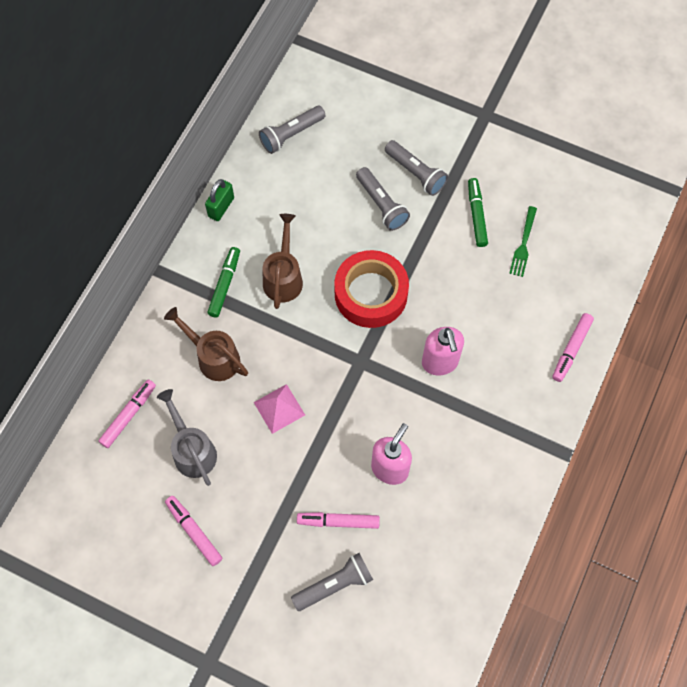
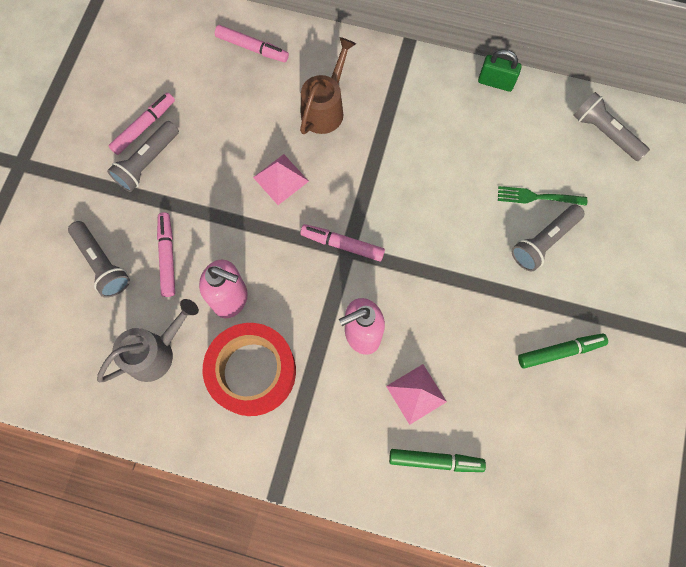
camera: 80 degrees right, 5 degrees up
(192, 450) = (225, 109): grey watering can -> grey watering can (156, 352)
(225, 284) = (407, 103): green marker -> green marker (435, 461)
(283, 277) = (429, 156): brown watering can -> none
(371, 294) = (430, 248): red tape -> red tape (252, 371)
(416, 173) = (596, 273): grey flashlight -> grey flashlight (147, 162)
(496, 329) = (416, 394): none -> pink pyramid
(523, 244) = (536, 413): green fork -> green fork (537, 197)
(571, 349) = (408, 489): pink marker -> pink marker (342, 245)

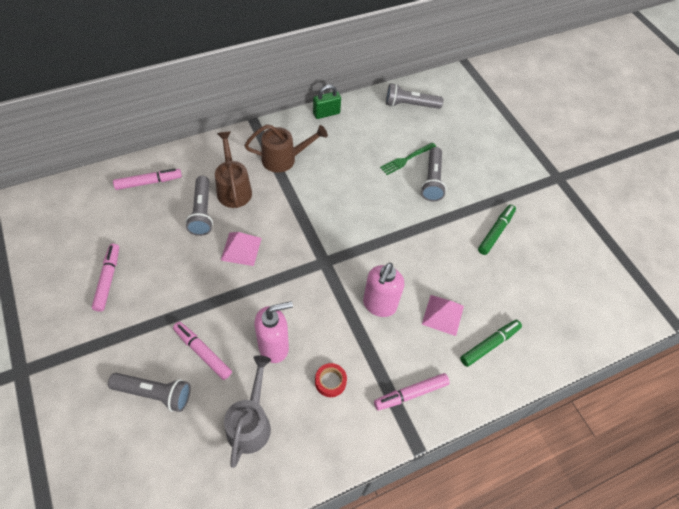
camera: 45 degrees left, 15 degrees down
(147, 162) = (131, 301): grey flashlight -> grey flashlight (202, 212)
(252, 371) = (330, 381): red tape -> red tape, size x0.41
(342, 245) = (318, 261): pink marker -> pink marker (411, 394)
(403, 108) = (284, 159): none -> brown watering can

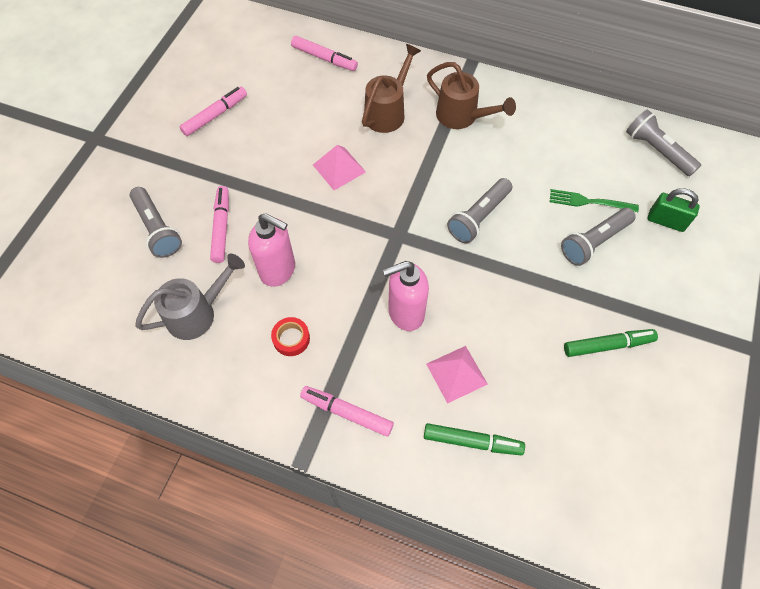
camera: 50 degrees right, 5 degrees up
(202, 212) = (340, 113): grey flashlight -> grey flashlight (478, 217)
(326, 113) = (552, 101): green padlock -> green padlock (666, 221)

